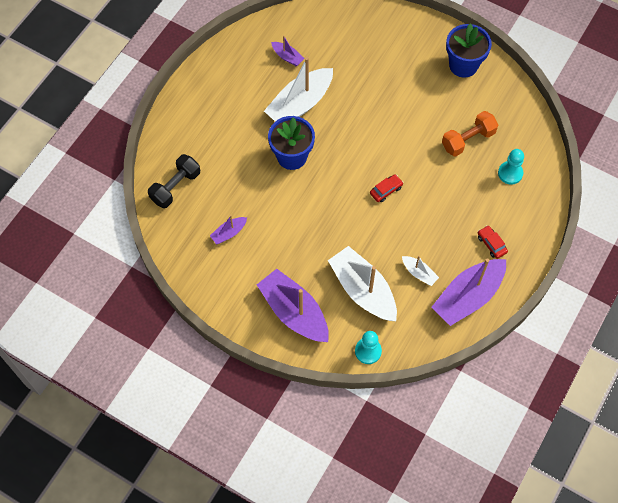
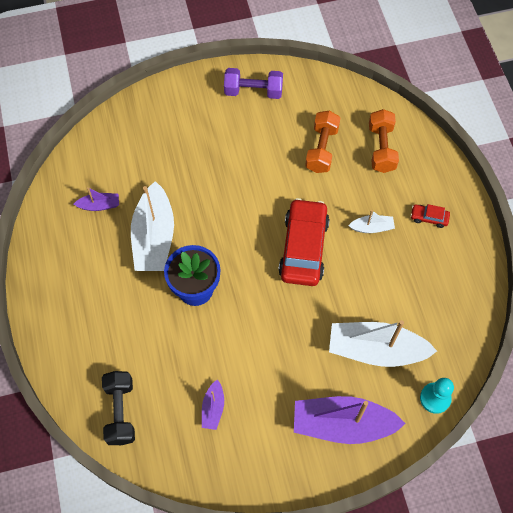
camera: 45 degrees left, 0 degrees up
(386, 190) = (303, 248): red car -> red car, size x2.32
(419, 273) = (402, 293): white boat -> white boat (372, 227)
(463, 65) = (253, 91): blue flower pot -> purple dumbbell
(468, 296) = (458, 277): purple boat -> none
(510, 173) = (381, 148): turquoise pawn -> orange dumbbell

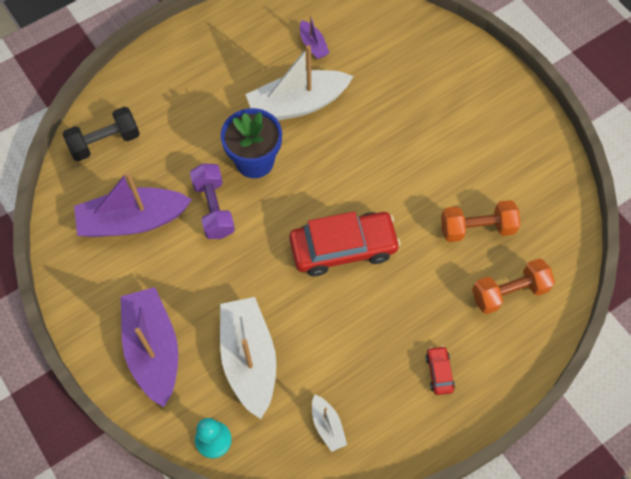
camera: 70 degrees right, 0 degrees up
(213, 408) = (133, 220): purple boat -> purple boat, size x2.14
(253, 91) = (518, 135): purple dumbbell -> purple dumbbell (214, 208)
(372, 227) = (398, 312): white boat -> white boat (327, 426)

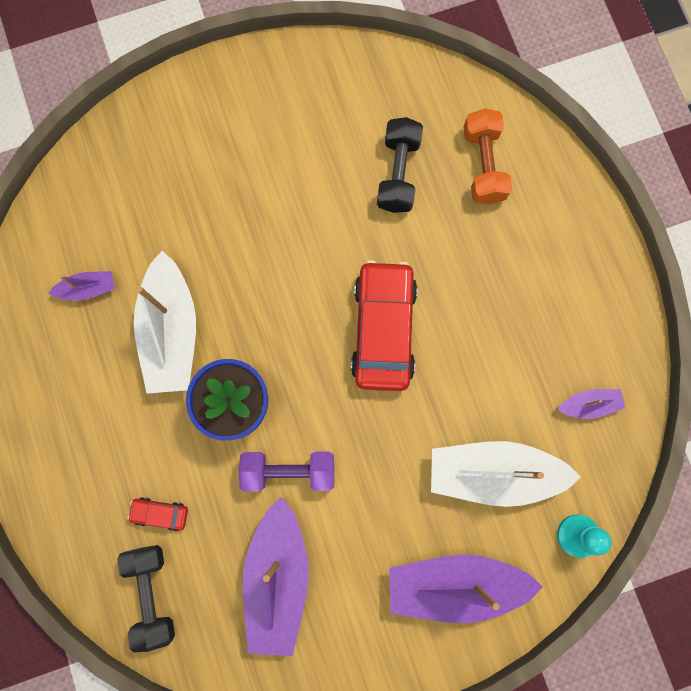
camera: 75 degrees left, 15 degrees up
(327, 426) = (589, 404): white boat -> purple boat
(439, 372) = (556, 268): red car -> red car (160, 513)
(477, 228) = (398, 173): orange dumbbell -> black dumbbell

